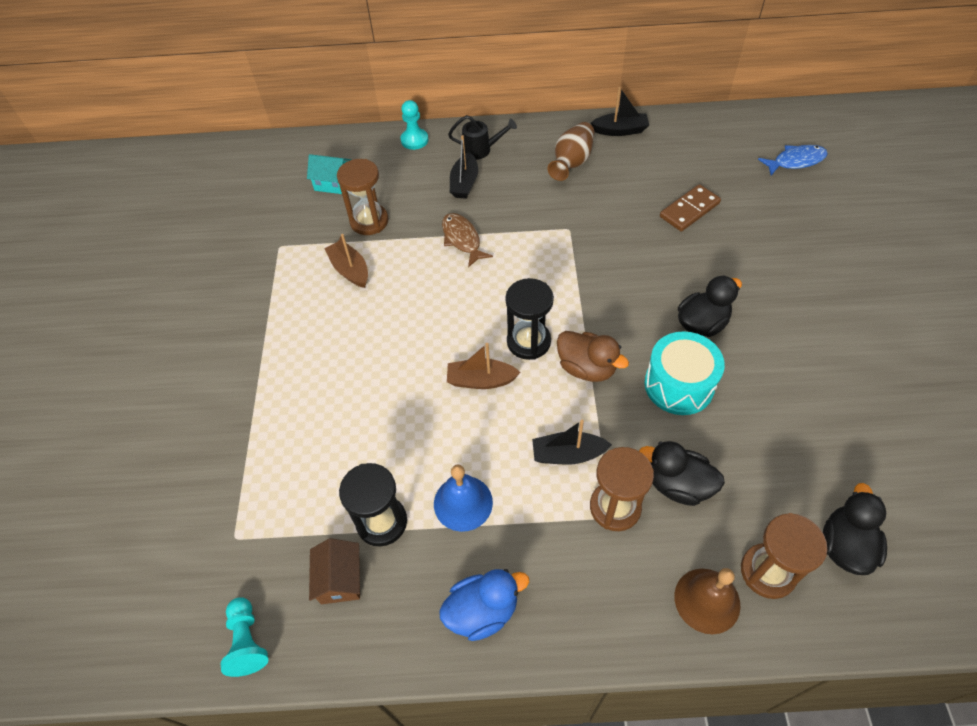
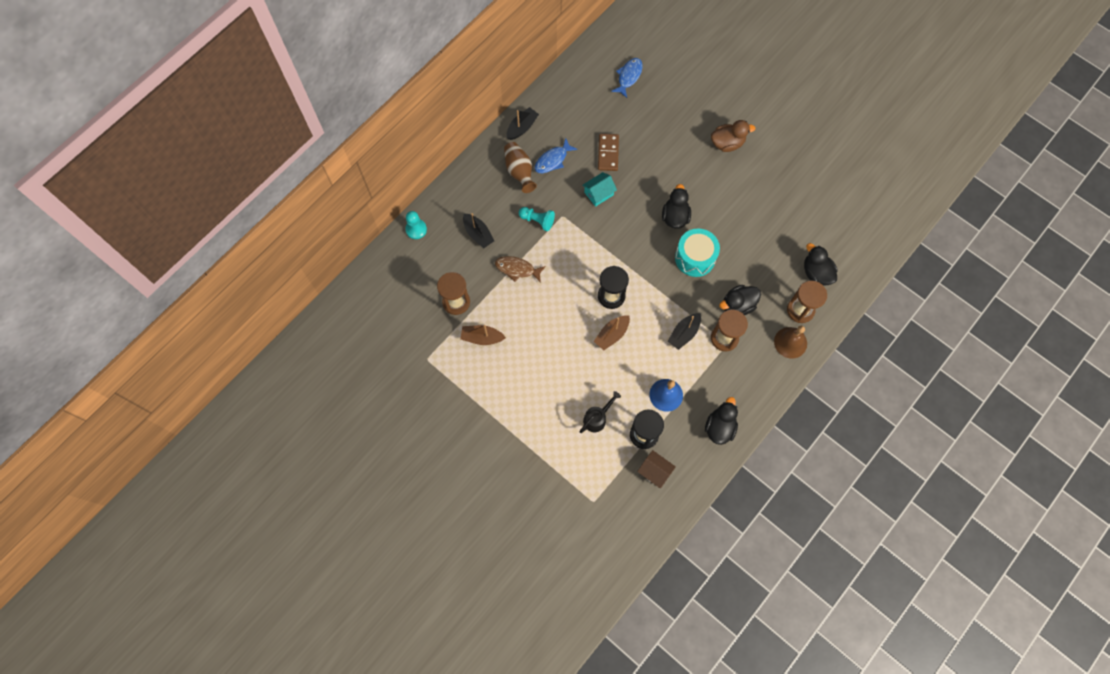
camera: 50 degrees left, 15 degrees up
(247, 641) = (648, 528): turquoise pawn -> turquoise pawn (537, 220)
(333, 183) = (406, 297): turquoise house -> turquoise house (598, 193)
(481, 150) = (462, 204): black watering can -> black watering can (597, 418)
(482, 611) = (719, 427): blue duck -> black duck
(586, 368) = (649, 285): brown duck -> brown duck (727, 143)
(619, 176) = (553, 160): none -> blue fish

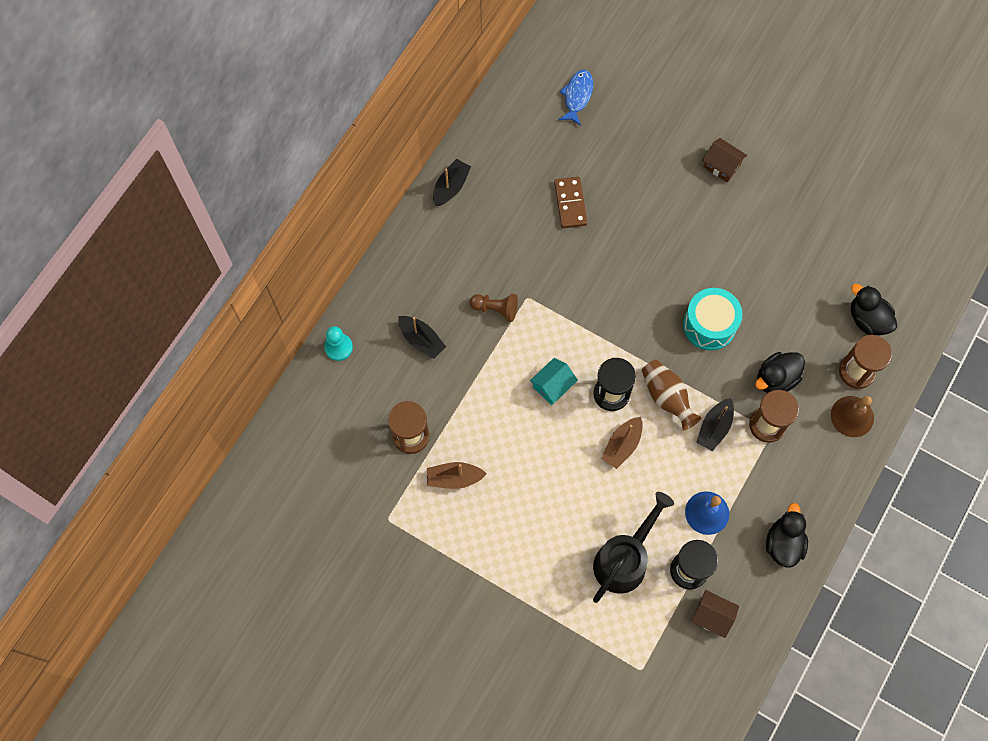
camera: 10 degrees left, 0 degrees up
(517, 269) = (482, 378): brown fish -> none
(519, 171) = (459, 247): brown vase -> brown vase (667, 397)
(537, 220) = (496, 309): turquoise pawn -> brown pawn
(553, 160) = (500, 224): blue fish -> none
(597, 418) = (625, 559): black watering can -> black watering can, size x1.76
(598, 193) = (568, 260): turquoise house -> turquoise house (553, 386)
(675, 217) = (673, 274): black duck -> none
(727, 143) = (722, 166): brown duck -> brown house

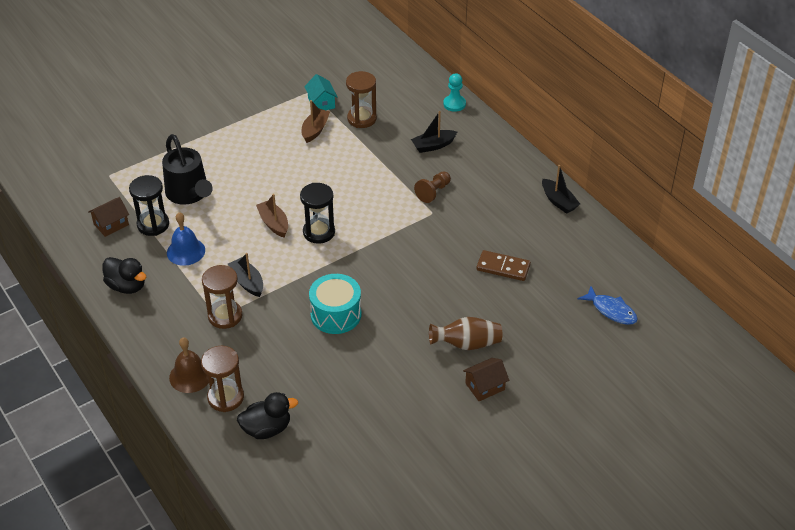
camera: 115 degrees right, 25 degrees down
(553, 386) = (348, 202): turquoise house -> turquoise house (321, 103)
(667, 397) = (292, 263): brown vase -> brown vase (467, 344)
(776, 379) = (259, 338): black duck -> none

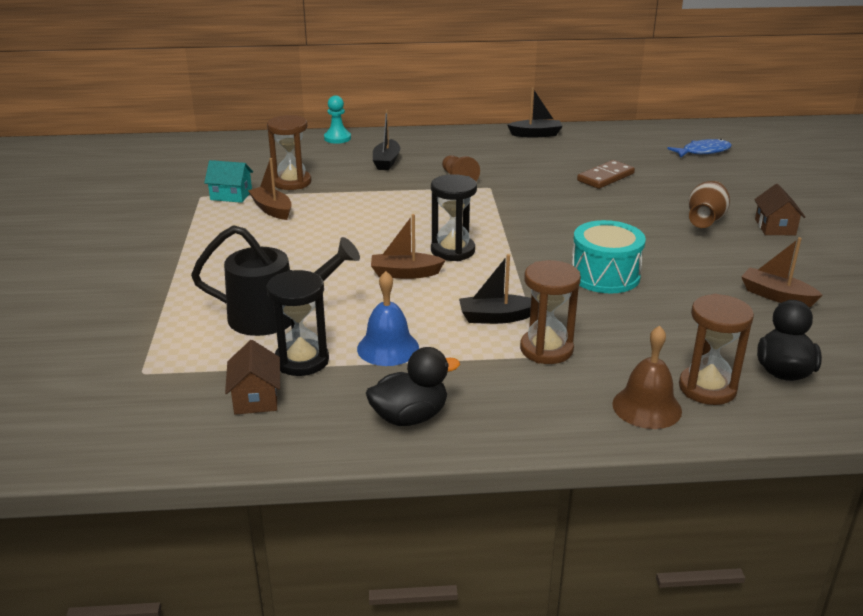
camera: 60 degrees left, 15 degrees down
(367, 408) = (776, 296): none -> brown boat

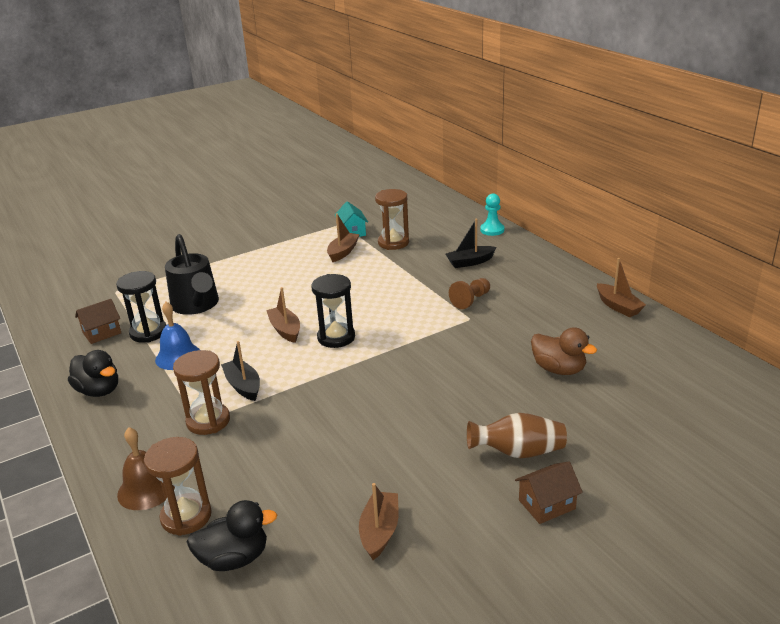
camera: 65 degrees right, 0 degrees up
(536, 134) = (618, 306): black boat -> brown boat
(605, 177) = (559, 369): brown domino -> brown duck
(605, 275) = (347, 419): turquoise drum -> none
(703, 151) = (707, 414): blue fish -> none

